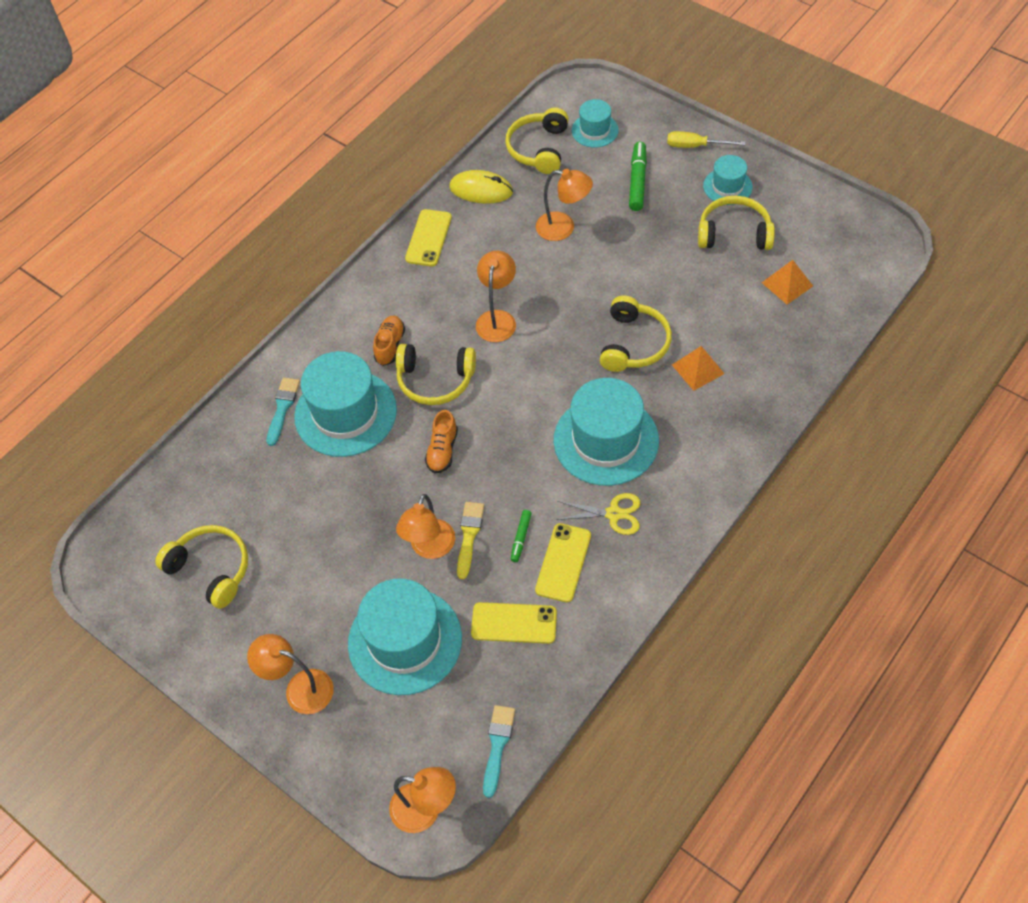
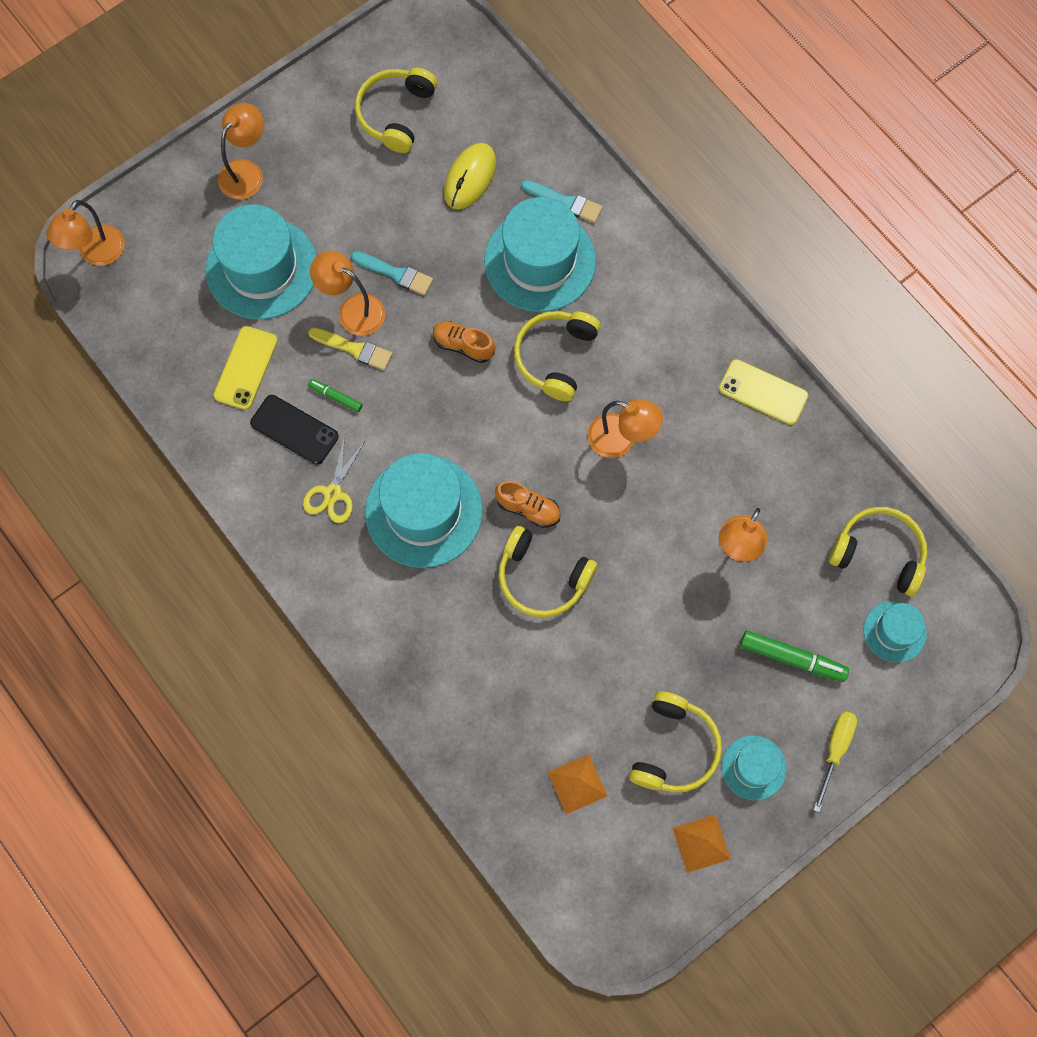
camera: 100 degrees right, 15 degrees up
(211, 569) = (395, 114): yellow headphones -> yellow headphones turned 150 degrees clockwise
(390, 345) = (616, 320): orange shoe -> orange shoe (528, 508)
(481, 190) = (825, 468): yellow mouse -> yellow mouse (470, 178)
(497, 745) = (132, 325): turquoise brush -> turquoise brush (395, 274)
(563, 562) = (294, 430): yellow phone -> black phone
(697, 369) = (486, 637): orange pyramid -> orange pyramid (701, 843)

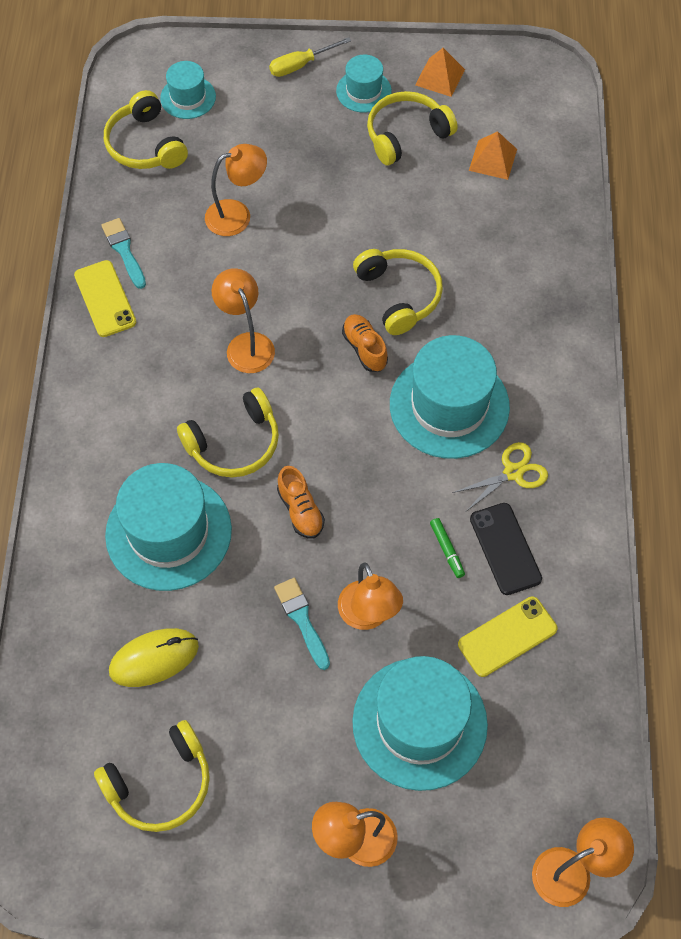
camera: 140 degrees left, 10 degrees down
(354, 349) = (396, 579): yellow brush -> none
(565, 202) = (95, 567): turquoise brush -> turquoise brush (124, 251)
(792, 658) = (272, 129): green marker -> none

